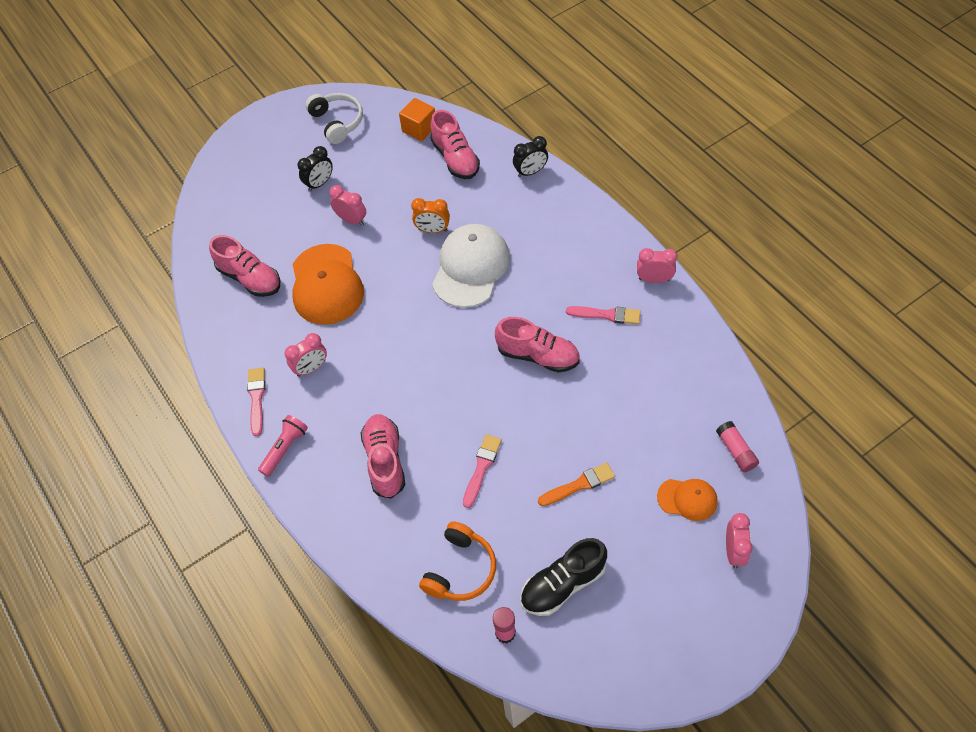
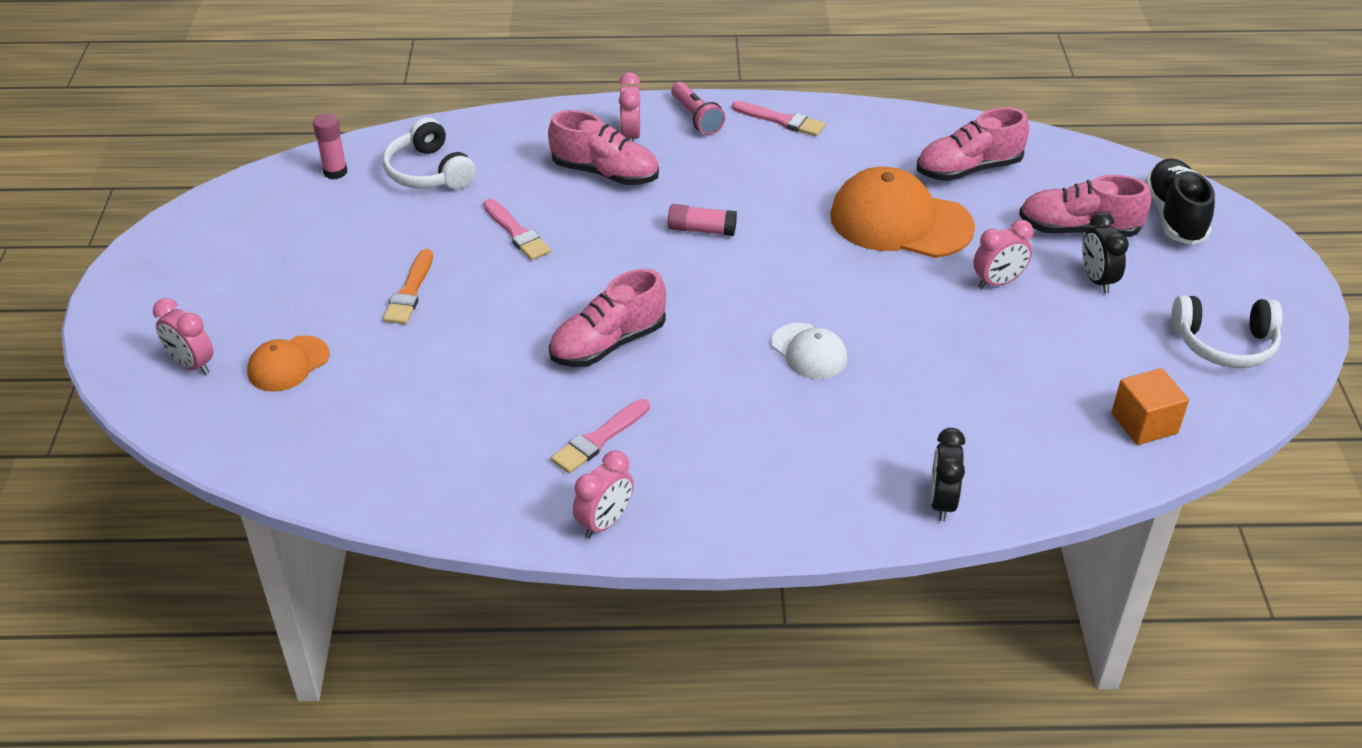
camera: 120 degrees right, 15 degrees down
(311, 368) = (783, 168): pink clock -> pink clock (630, 136)
(433, 230) = (912, 347): orange clock -> none
(455, 158) = (1042, 433): pink shoe -> pink shoe (1078, 230)
(460, 569) = (429, 172): orange headphones -> white headphones
(470, 267) = (809, 351): white cap -> white cap, size x0.53
(563, 584) = (328, 227): black shoe -> black shoe (1174, 216)
(736, 451) = (285, 441): pink glue stick -> pink glue stick (701, 230)

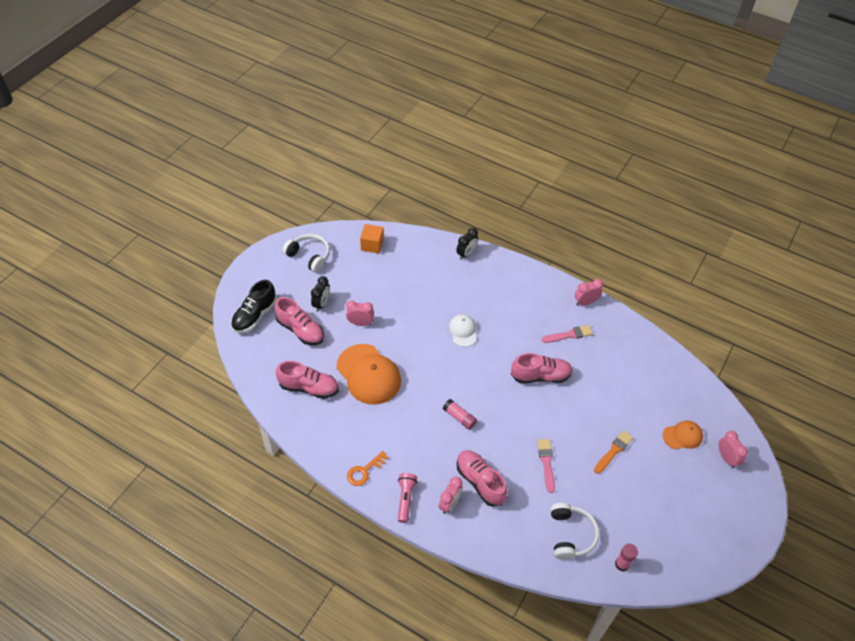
camera: 150 degrees left, 10 degrees up
(781, 120) = (364, 471): pink brush -> orange key

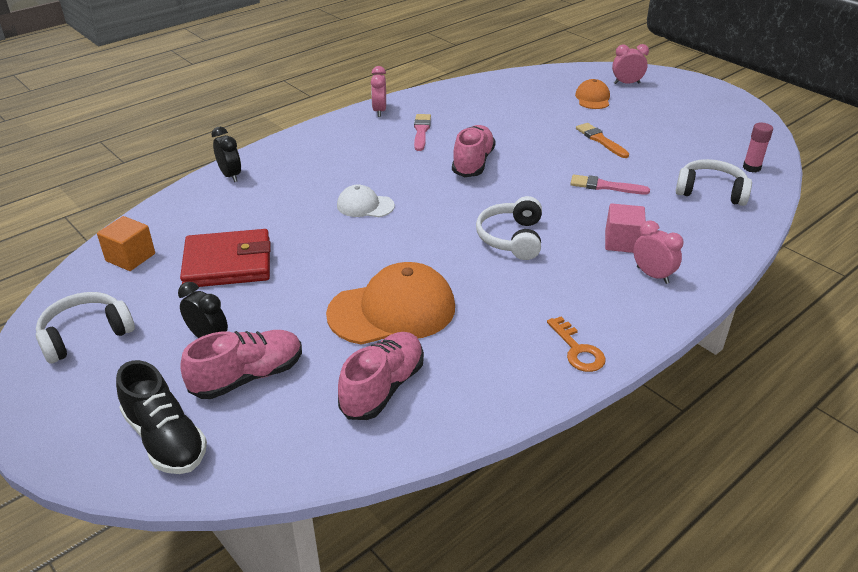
camera: 70 degrees left, 15 degrees down
(360, 323) = (283, 300): pink clock -> none
(382, 287) = (228, 263): none -> red wallet
(405, 499) = (637, 315): pink flashlight -> none
(459, 417) = (511, 238): pink glue stick -> white headphones
(480, 482) = (622, 242): pink shoe -> pink cube

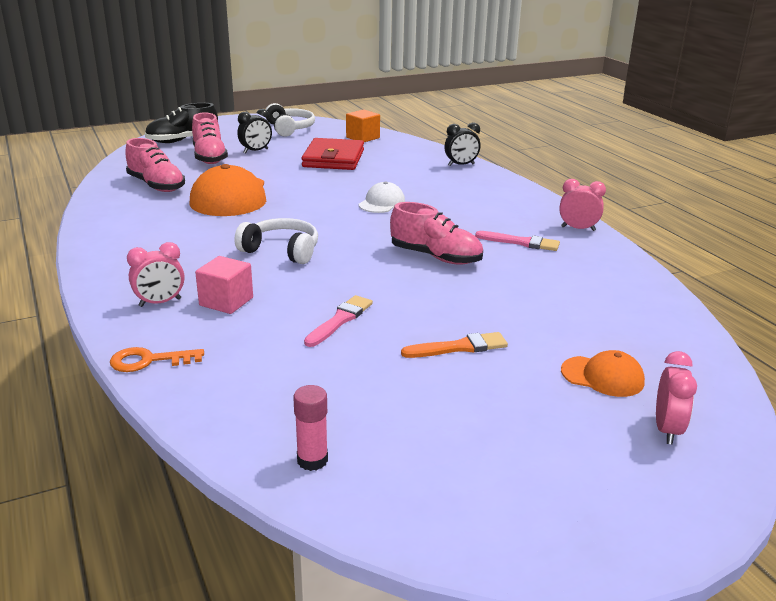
camera: 105 degrees right, 10 degrees down
(577, 350) = (111, 247): orange key -> orange key (149, 361)
(710, 191) = (276, 394): white headphones -> none

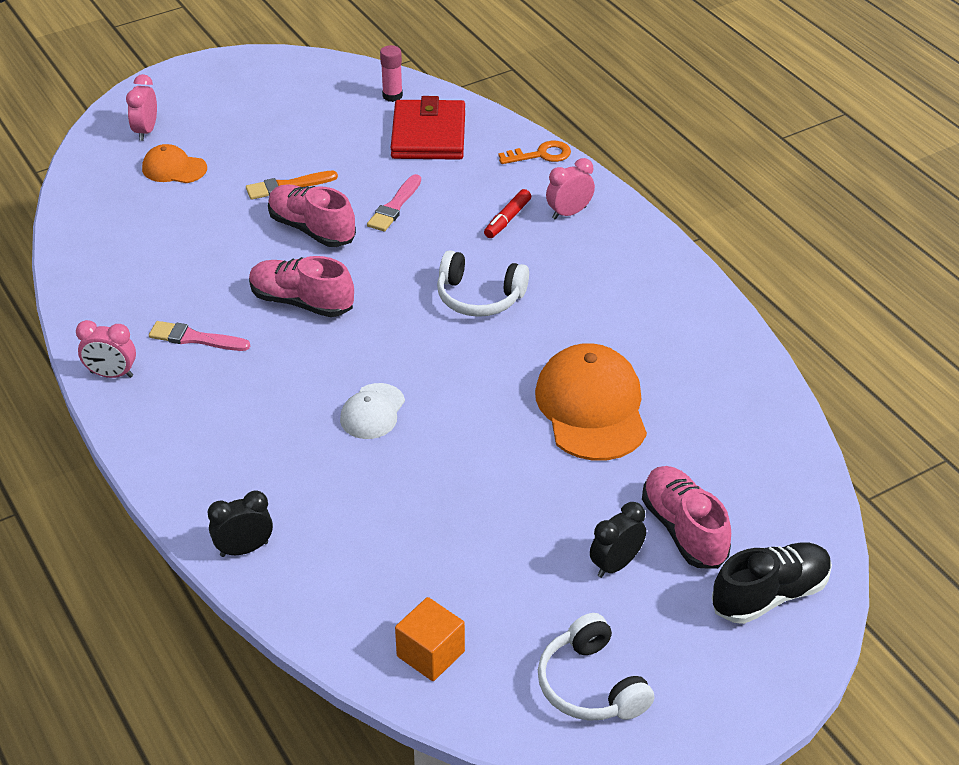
camera: 175 degrees right, 15 degrees up
(156, 185) = (711, 426): pink shoe -> pink shoe (312, 229)
(226, 301) = (507, 219): pink cube -> red marker
(333, 158) = (469, 549): red wallet -> red wallet (428, 135)

